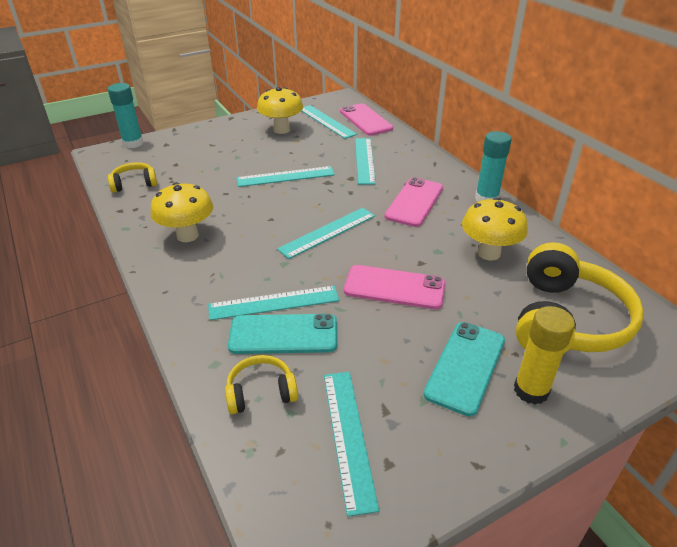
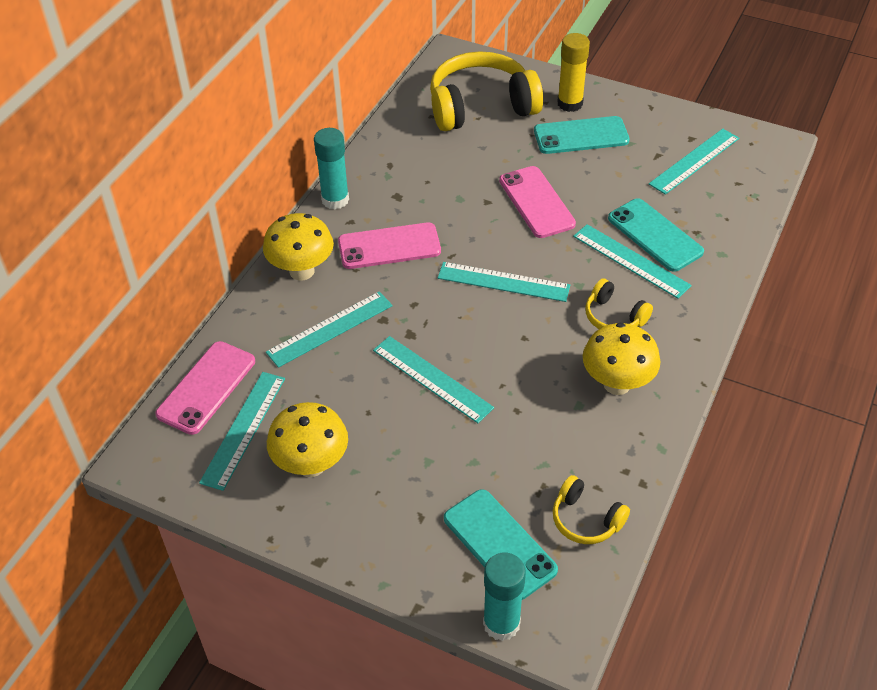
camera: 125 degrees left, 10 degrees up
(165, 157) = (499, 544): none -> turquoise phone
(261, 392) = (713, 215): yellow headphones -> yellow headphones (614, 317)
(488, 253) = (432, 168): yellow mushroom -> yellow mushroom (302, 271)

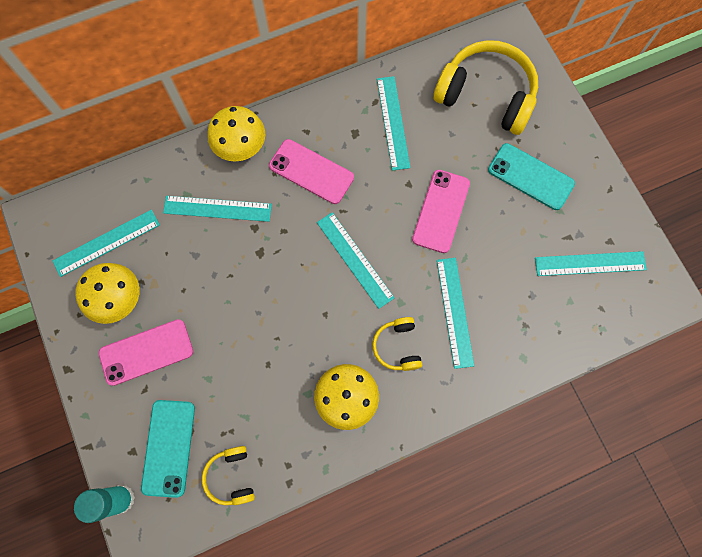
camera: 40 degrees right, 25 degrees up
(206, 387) = (113, 195): pink phone -> pink phone (146, 352)
(335, 200) = (313, 105): turquoise glue stick -> none
(432, 379) = (241, 297): turquoise ruler -> turquoise ruler (393, 122)
(570, 103) = (552, 141): yellow glue stick -> none
(655, 235) = (493, 304): turquoise phone -> none

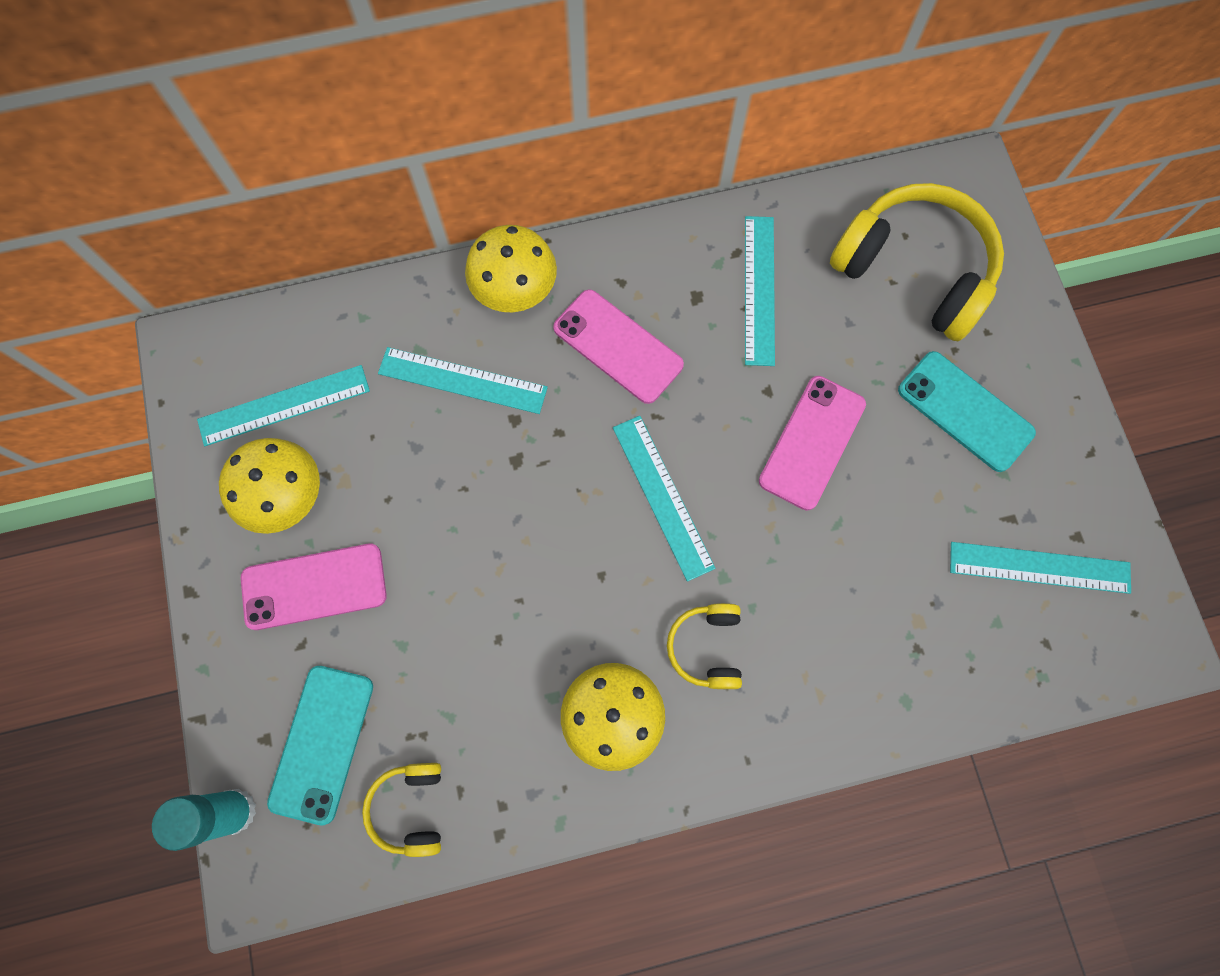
camera: 10 degrees right, 0 degrees up
(454, 312) = (807, 607): turquoise ruler -> none

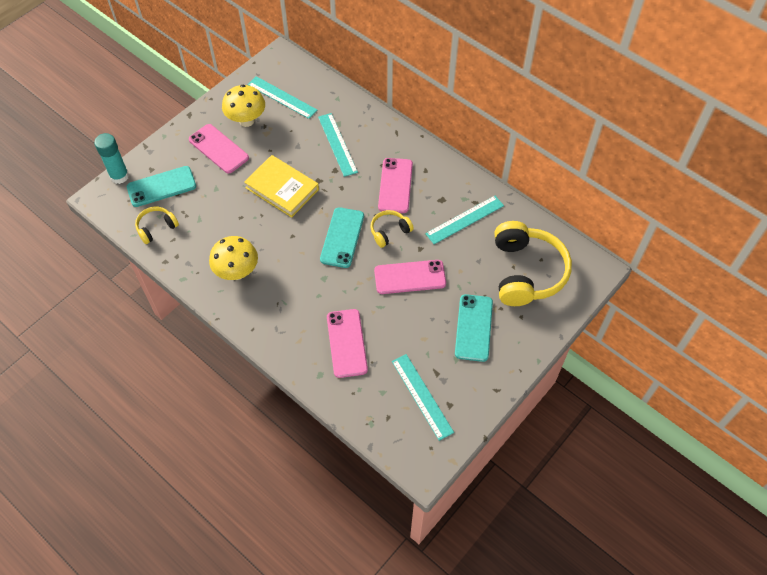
camera: 55 degrees right, 15 degrees down
(488, 530) = (282, 188): none -> yellow book
(515, 293) = (389, 139): yellow mushroom -> none
(662, 496) = (342, 237): turquoise ruler -> turquoise phone
(707, 647) = (289, 288): yellow headphones -> yellow headphones (389, 231)
(873, 620) = (347, 343): none -> pink phone

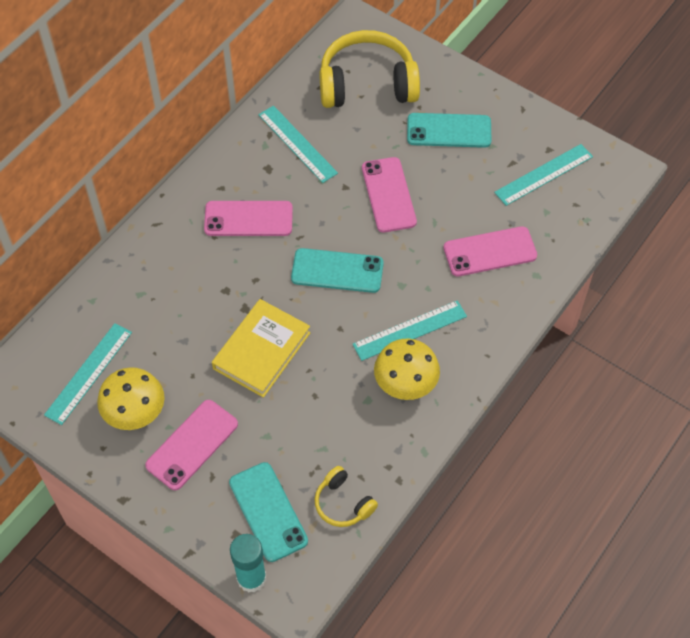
camera: 95 degrees left, 0 degrees up
(337, 144) = (179, 291): turquoise ruler -> turquoise ruler (410, 330)
(389, 231) = (322, 220): yellow headphones -> none

